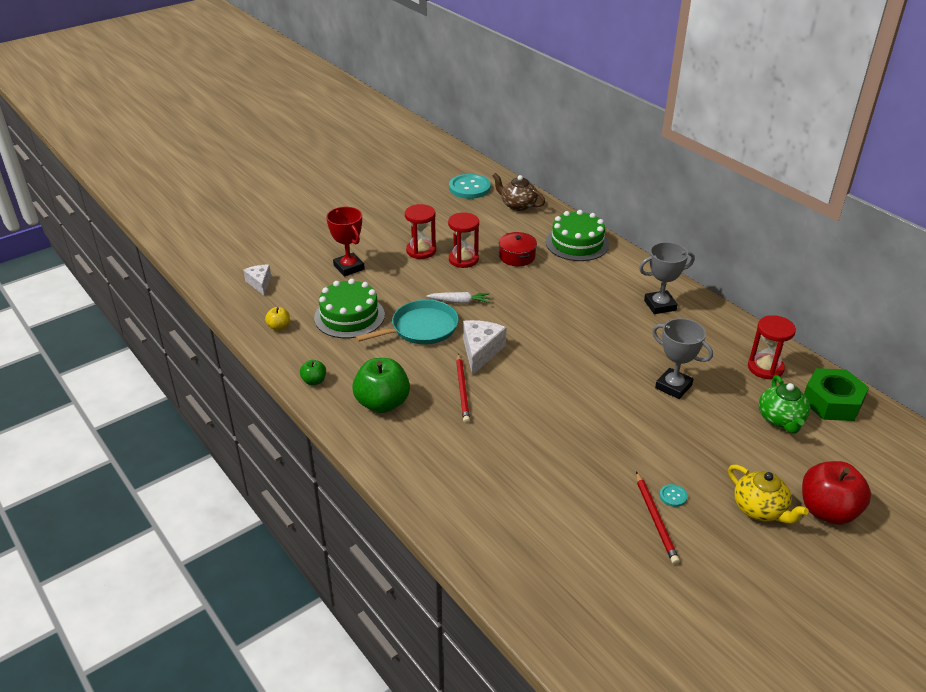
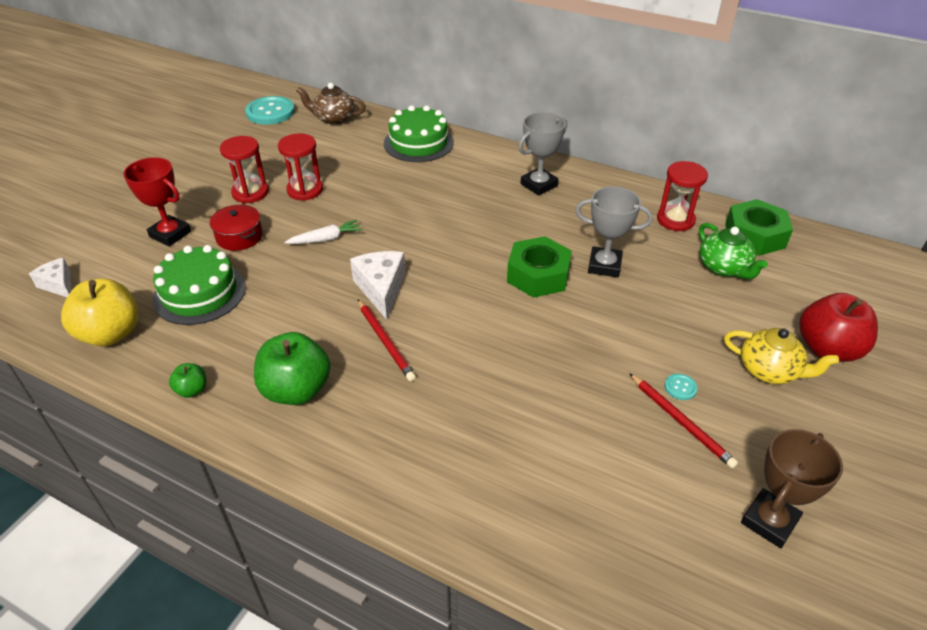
camera: 25 degrees left, 5 degrees up
(279, 327) = (111, 334): yellow apple -> yellow apple, size x2.09
(421, 328) = (297, 282): turquoise pan -> none
(517, 257) = (363, 172): red pot -> red pot (239, 237)
(611, 377) = (538, 275): none -> green nut
(677, 608) = (769, 521): none -> brown trophy

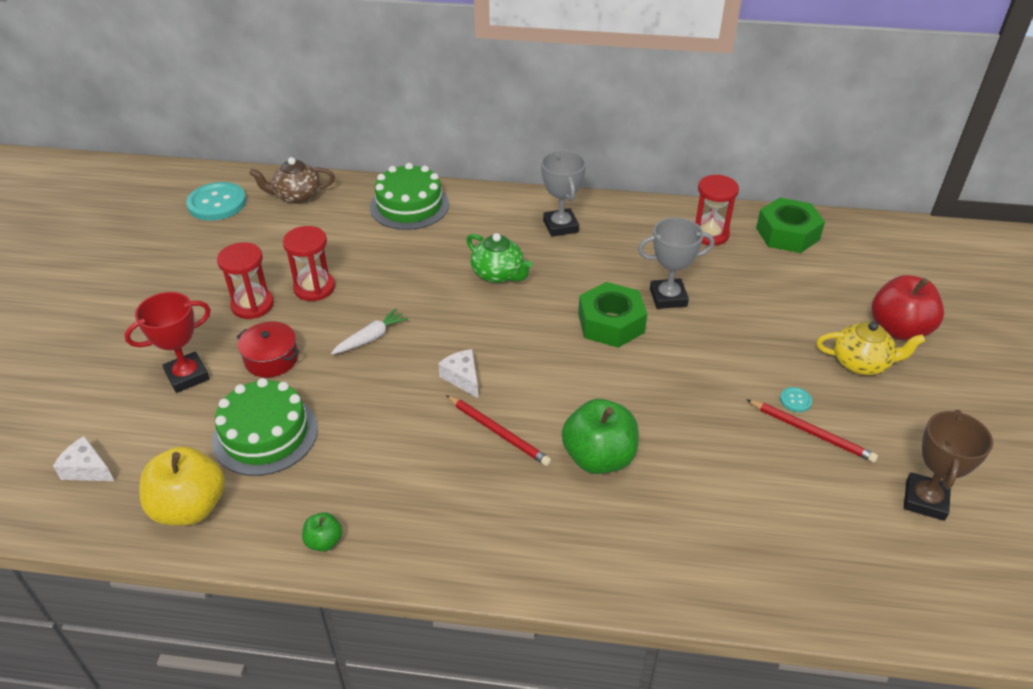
camera: 20 degrees left, 0 degrees up
(170, 234) = (187, 376): red trophy -> red trophy turned 45 degrees counterclockwise
(296, 390) = (436, 508): green apple -> green apple (599, 458)
(381, 289) = (462, 378): white cheese -> white cheese, size x0.65
(539, 185) = (560, 226): grey trophy -> grey trophy turned 45 degrees counterclockwise
(724, 268) = (776, 273): green teapot -> green teapot (498, 274)

